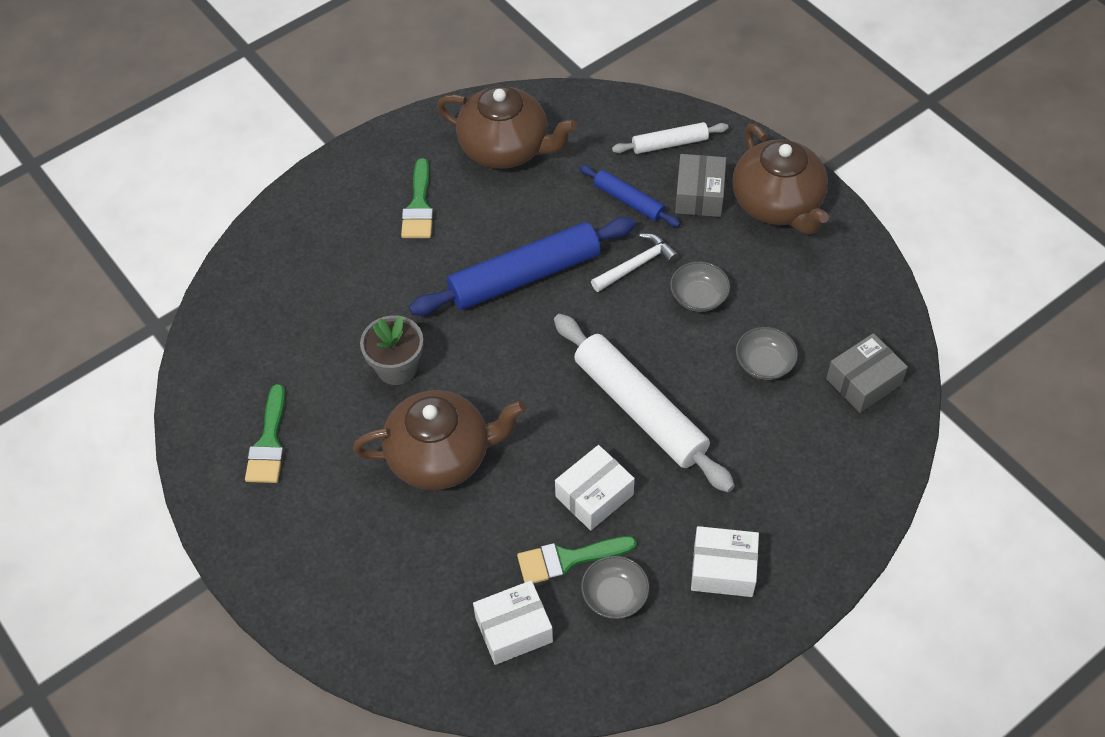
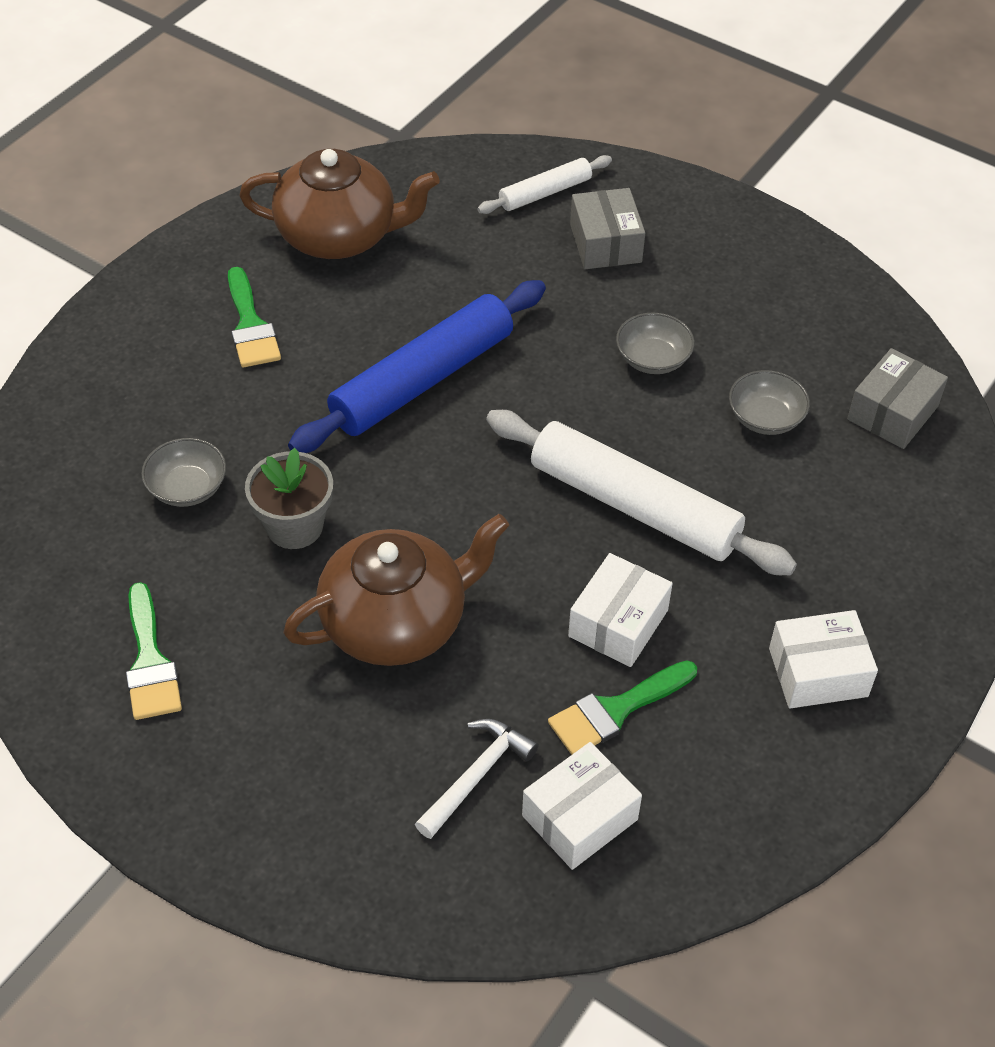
camera: 20 degrees left, 5 degrees down
(614, 596) = (694, 740): grey bowl -> grey bowl (187, 487)
(628, 201) = (520, 267): blue rolling pin -> none
(637, 265) = (560, 337): white hammer -> white hammer (477, 775)
(777, 204) = (704, 235): brown teapot -> none

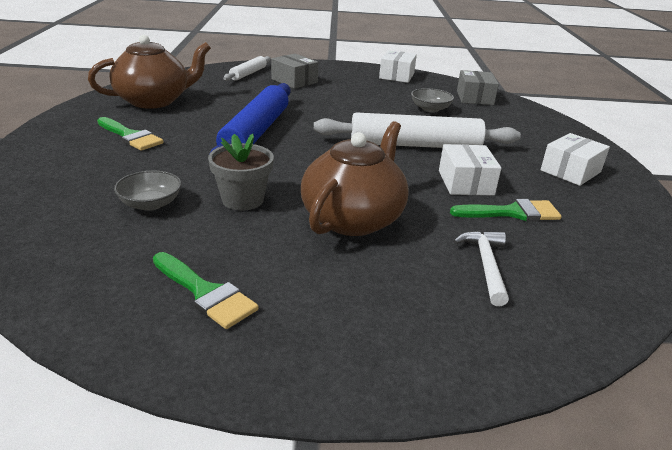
camera: 35 degrees left, 20 degrees down
(579, 817) = (561, 260): white box -> white box (396, 76)
(615, 710) = (512, 213): green brush -> green brush turned 120 degrees counterclockwise
(653, 359) = (359, 104): grey bowl -> none

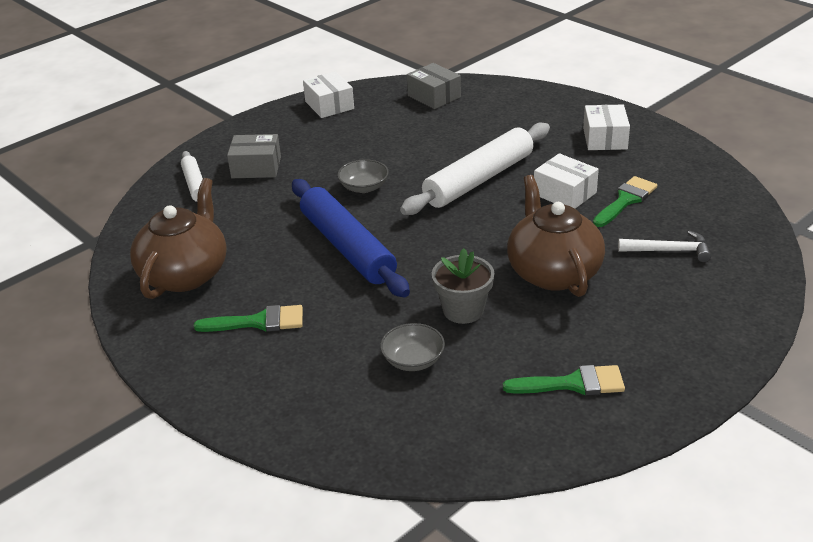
camera: 40 degrees left, 5 degrees up
(430, 109) = (425, 132): grey bowl -> grey bowl (364, 187)
(485, 265) = (669, 251): white hammer -> white hammer turned 135 degrees clockwise

